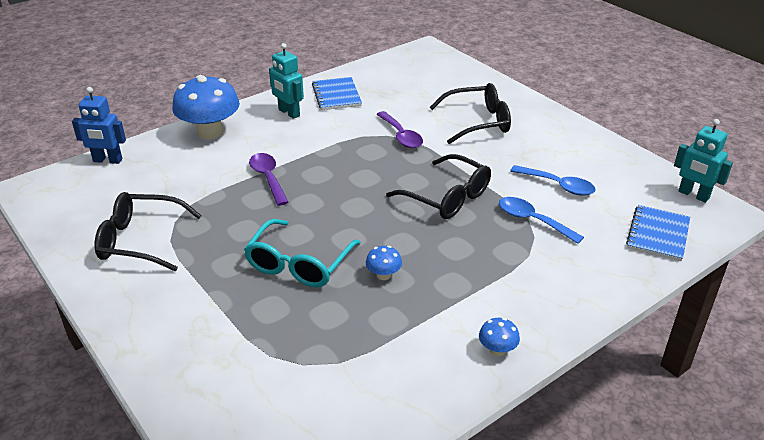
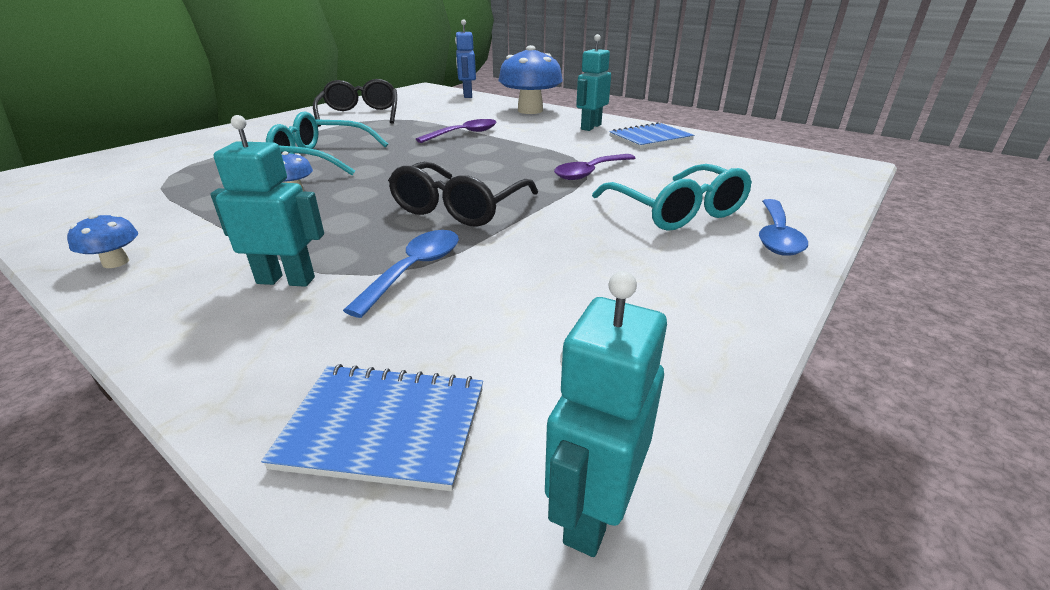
camera: 75 degrees right, 5 degrees down
(477, 122) = (676, 211): black glasses -> turquoise glasses
(536, 268) = (286, 280): none -> turquoise robot
(558, 185) = (530, 287): blue spoon -> blue spoon (776, 236)

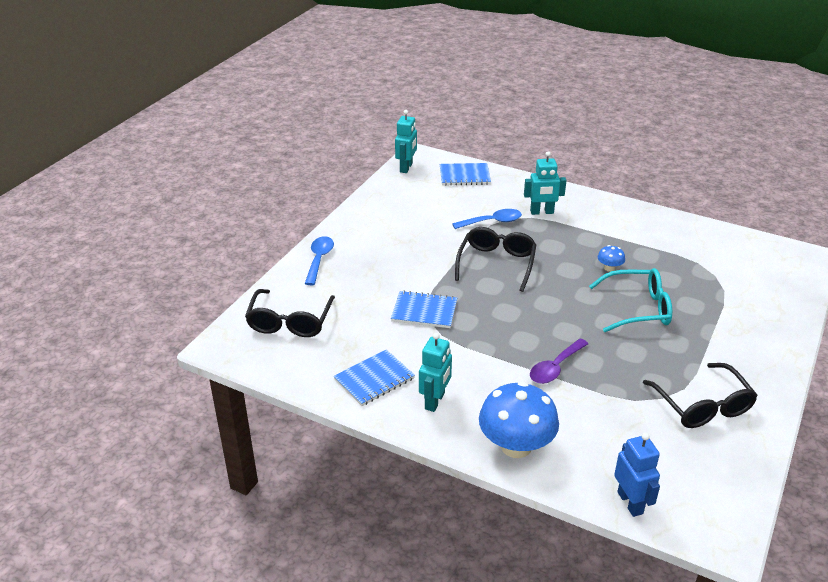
camera: 170 degrees right, 5 degrees up
(116, 262) = (626, 212): blue mushroom -> none
(414, 270) = (492, 222): blue spoon -> blue spoon turned 120 degrees counterclockwise
(590, 172) = (424, 311): purple spoon -> blue notebook
(676, 211) = (368, 274): turquoise glasses -> none
(772, 176) = (290, 322): none -> black glasses

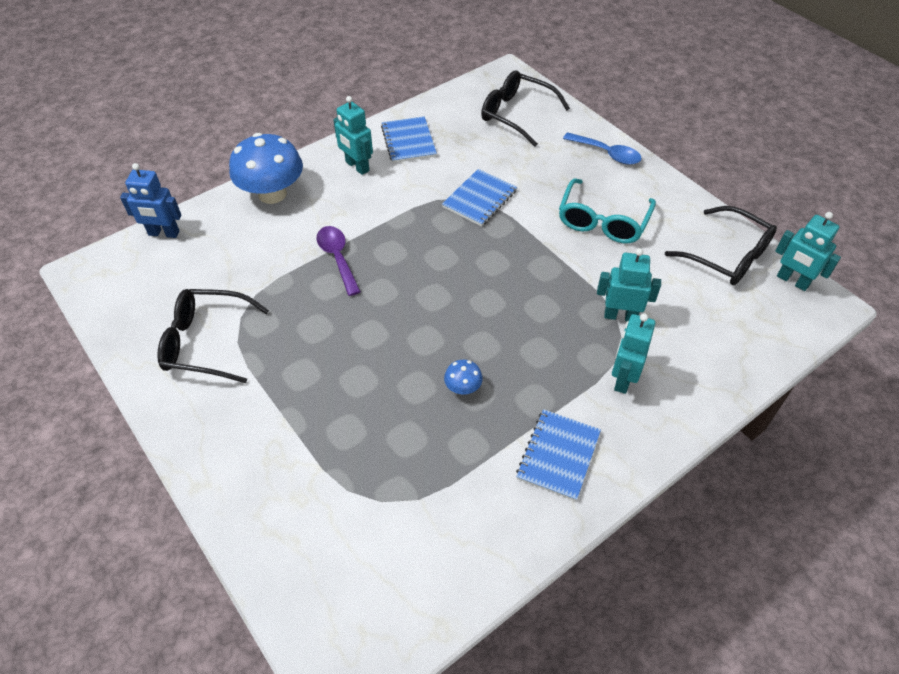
camera: 115 degrees right, 15 degrees up
(464, 176) = (752, 334): blue notebook -> blue notebook (558, 455)
(492, 222) = (620, 316): blue spoon -> turquoise robot
(496, 263) = (529, 284): black glasses -> black glasses (727, 256)
(638, 308) = (374, 373): turquoise glasses -> turquoise glasses (603, 221)

